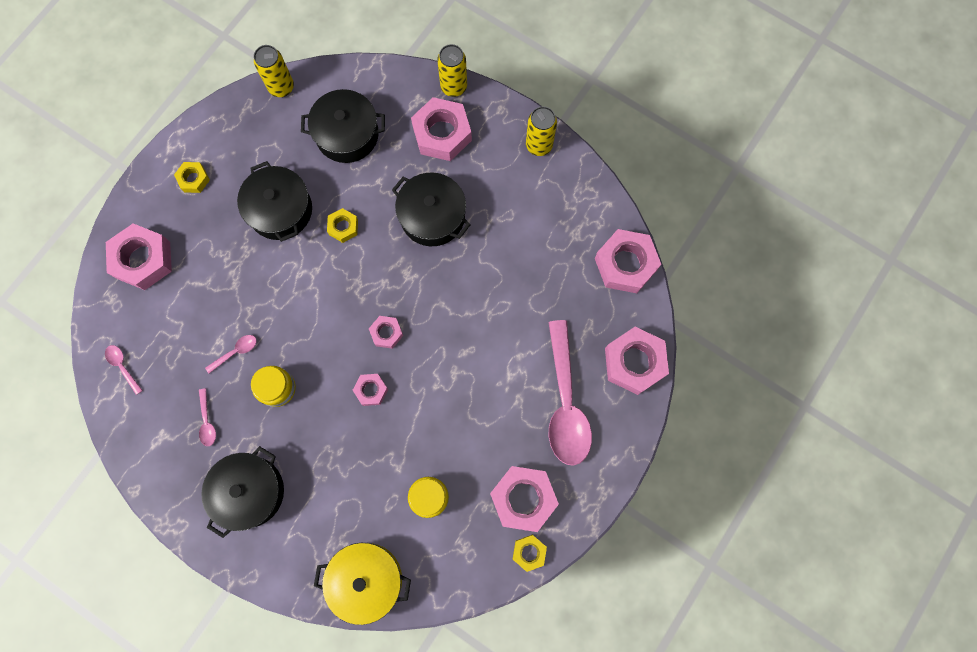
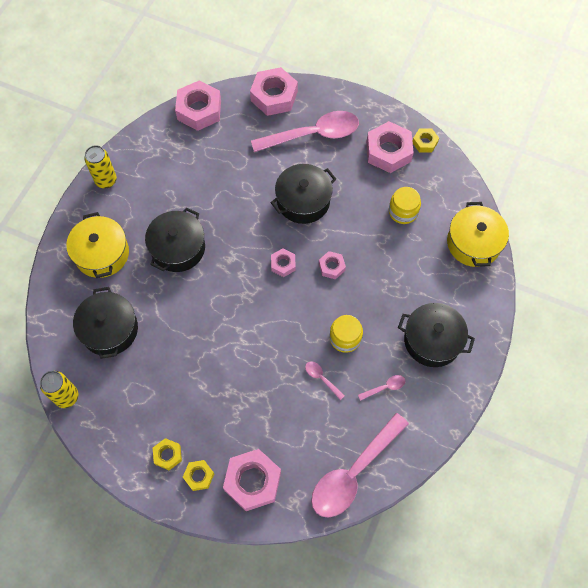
camera: 100 degrees left, 10 degrees down
(123, 366) = (353, 472): pink spoon -> pink spoon, size x2.50
(280, 210) = (188, 370): black pot -> black pot (303, 201)
(343, 227) = (197, 315): yellow nut -> yellow nut (199, 476)
(442, 133) = (102, 253): pink nut -> yellow pot
(453, 87) = (56, 252): yellow can -> none

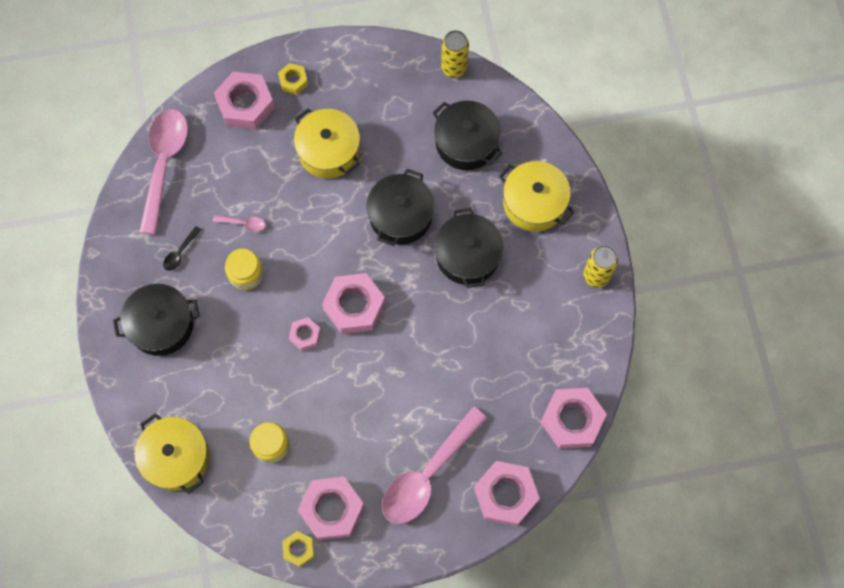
camera: 145 degrees right, 5 degrees up
(167, 455) = (331, 79): yellow nut -> none
(215, 394) = (328, 151): none -> yellow pot
(283, 264) = (354, 306): pink nut -> pink nut, size x1.92
(303, 201) = (382, 387): black pot -> black pot (400, 216)
(385, 387) = (180, 252): pink spoon -> black spoon

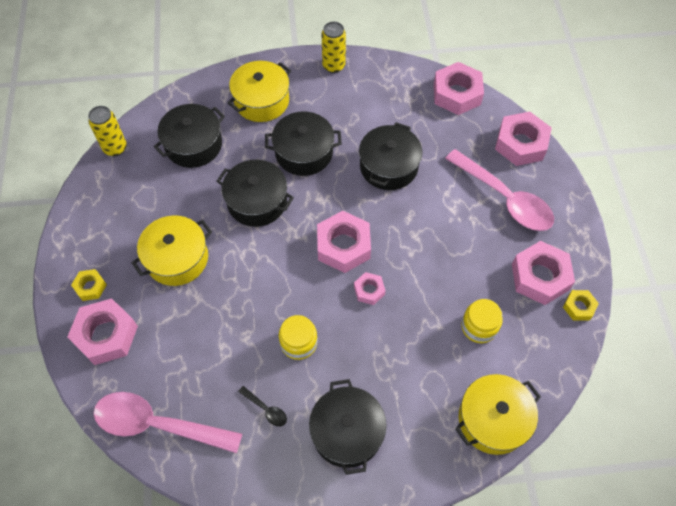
camera: 85 degrees left, 10 degrees down
(243, 223) = (242, 343): pink spoon -> none
(458, 346) = (388, 166): none -> black pot

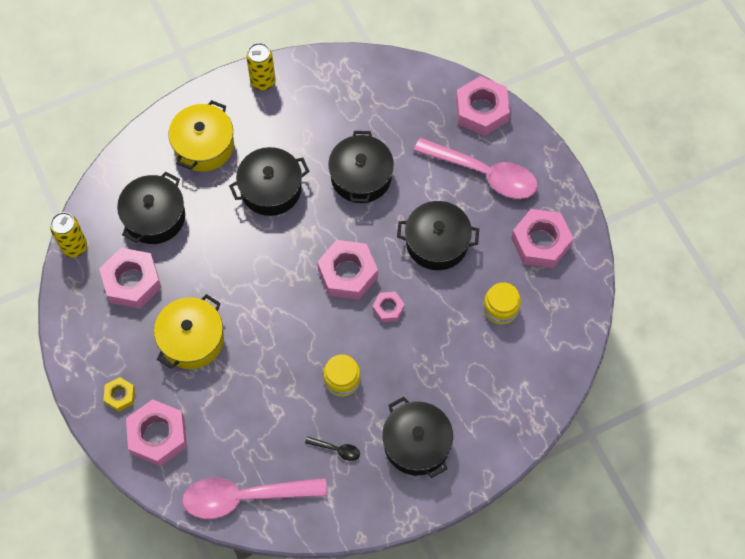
camera: 20 degrees left, 5 degrees up
(257, 201) = (245, 256): black pot -> black pot (437, 243)
(456, 94) = (400, 74): pink nut -> pink nut (132, 282)
(493, 419) = (539, 388): yellow pot -> none
(579, 307) = (584, 259): yellow nut -> none

